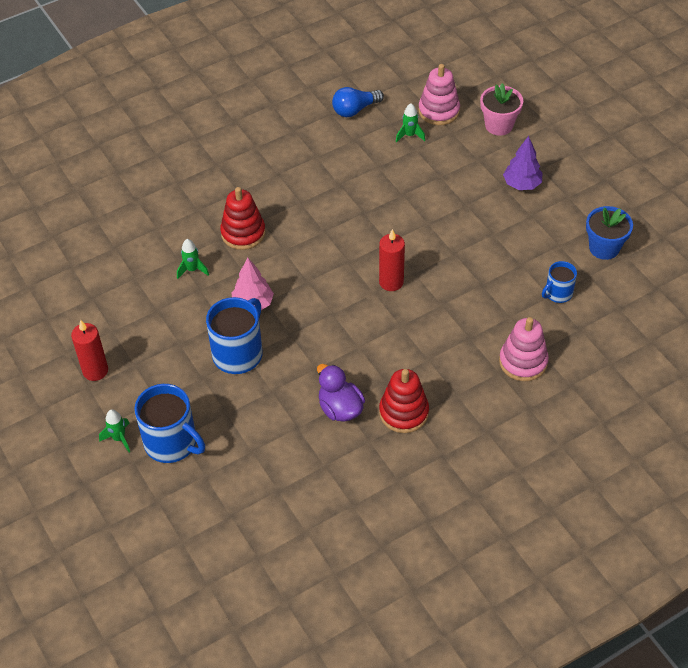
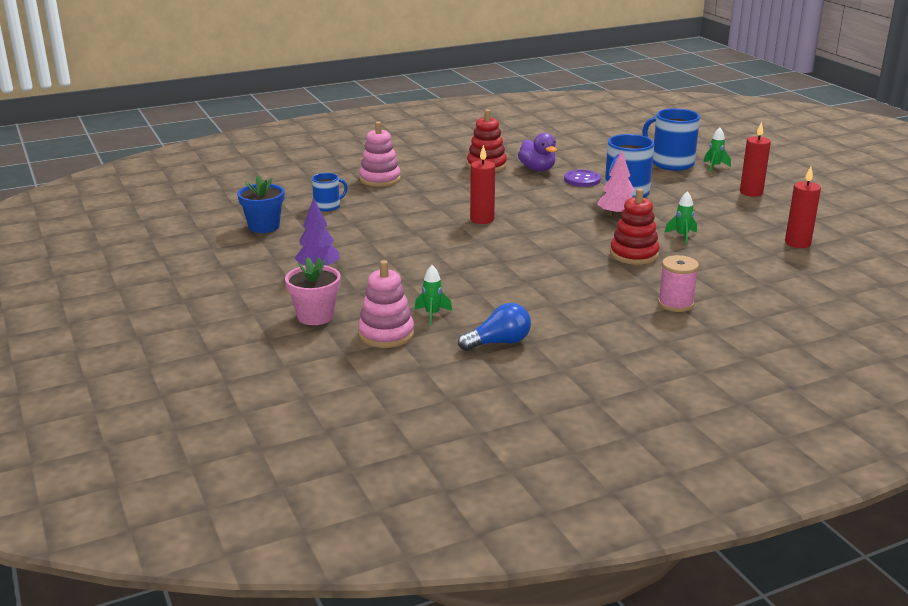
camera: 175 degrees left, 25 degrees down
(84, 267) = (797, 243): none -> red candle
(218, 166) = (675, 304): none -> pink spool
(286, 384) = (582, 180): none -> purple button

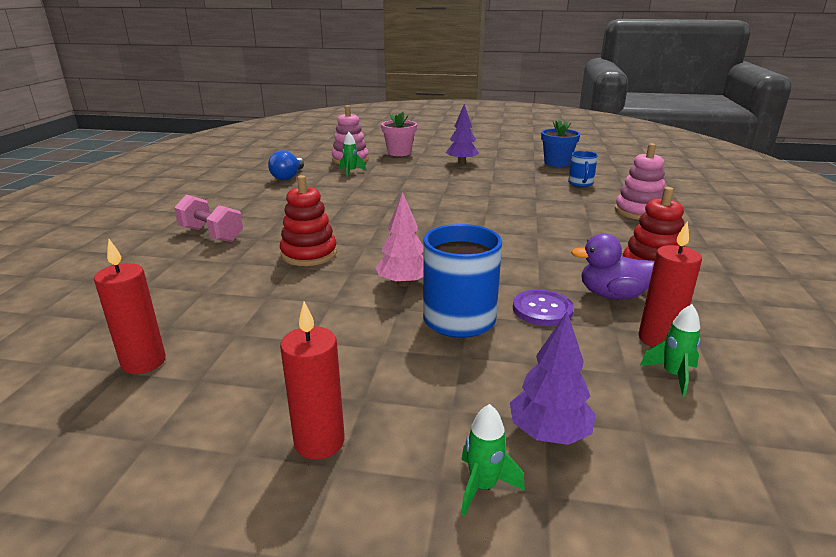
camera: 125 degrees right, 0 degrees up
(482, 219) = (482, 222): red candle -> red candle (658, 339)
(671, 163) = (549, 433): blue mug -> purple tree
(675, 304) = (211, 234): pink spool -> pink dumbbell
(682, 236) = (298, 295): green rocket -> green rocket (672, 375)

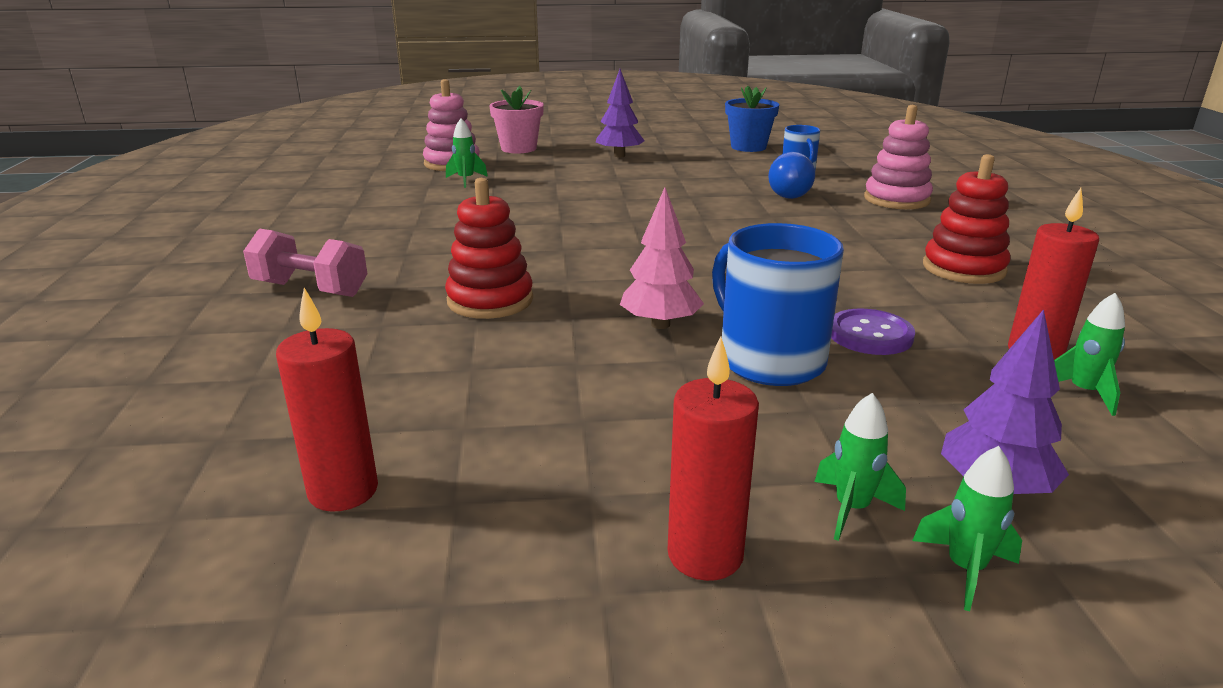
camera: 15 degrees left, 0 degrees up
(288, 176) = (372, 194): blue light bulb -> blue light bulb (786, 193)
(436, 430) = (851, 509): none -> green rocket
(612, 295) = (942, 305): purple duck -> none

